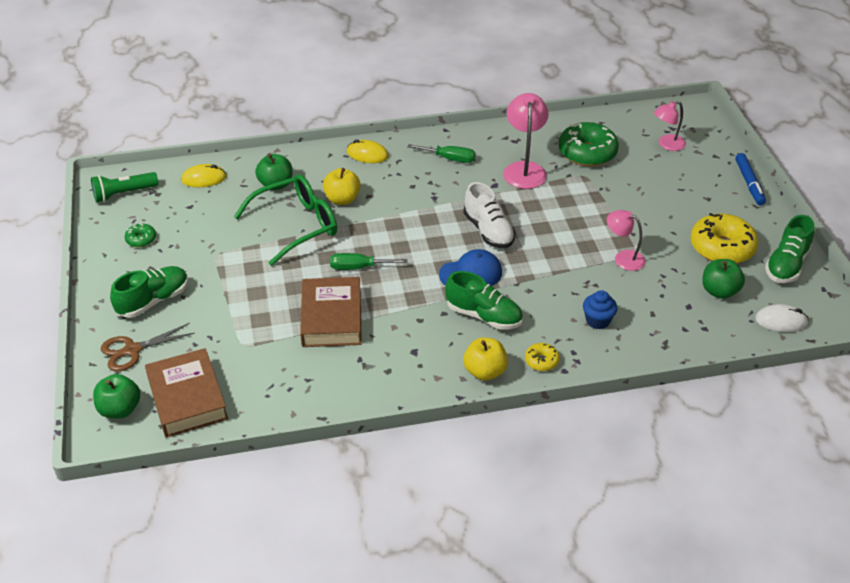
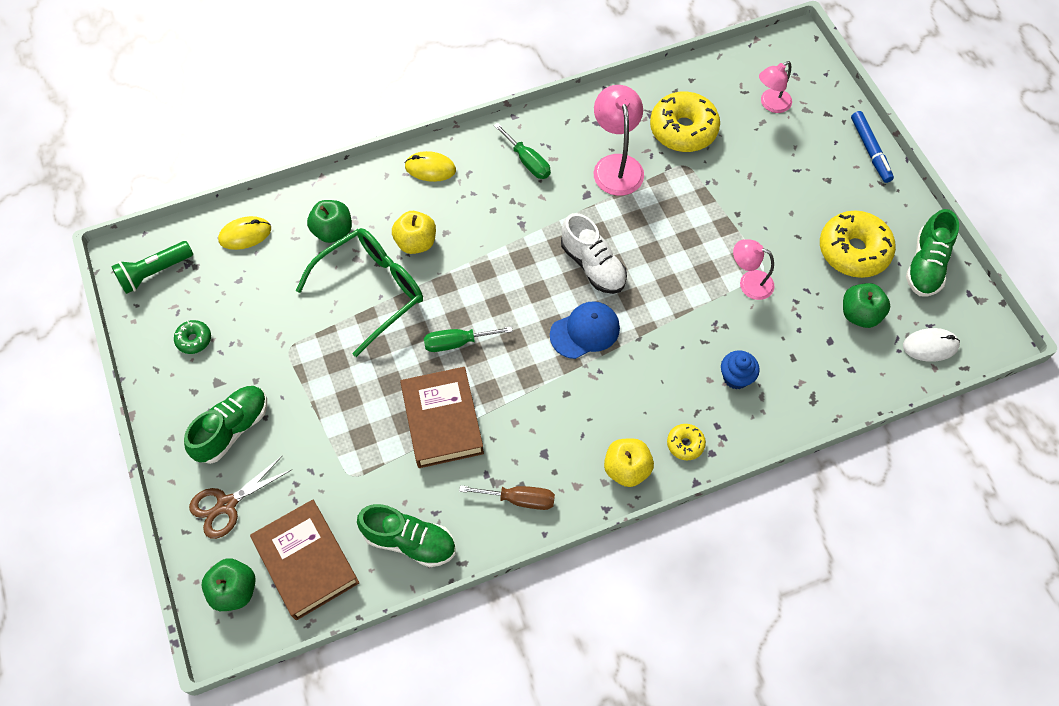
camera: 10 degrees left, 20 degrees up
(384, 380) = (519, 499): none -> brown screwdriver
(449, 159) = (527, 161): green screwdriver -> green screwdriver turned 45 degrees clockwise
(484, 316) = (611, 390): green shoe -> green shoe (409, 541)
(587, 153) = (683, 130): green donut -> yellow donut

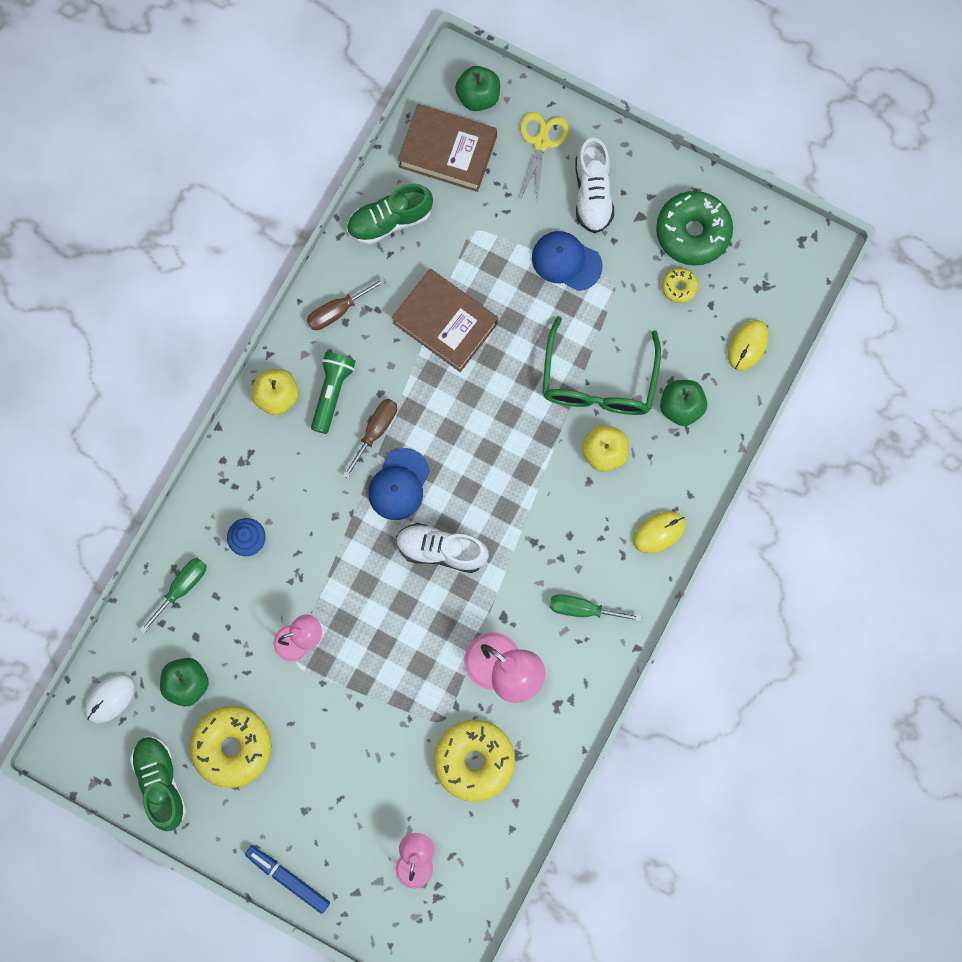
camera: 140 degrees right, 15 degrees up
(154, 273) = (782, 257): green flashlight -> green flashlight (332, 392)
(194, 340) = (692, 232): green donut -> green donut, size x2.11
(227, 504) = (541, 142): brown scissors -> yellow scissors
(232, 429) = (592, 194): green shoe -> white shoe
(306, 393) = (566, 261): none -> blue cap
(457, 342) = (491, 393): green screwdriver -> green screwdriver (182, 588)
(569, 382) = (375, 431): none -> brown screwdriver
(685, 444) = (248, 451): yellow donut -> yellow donut (679, 287)

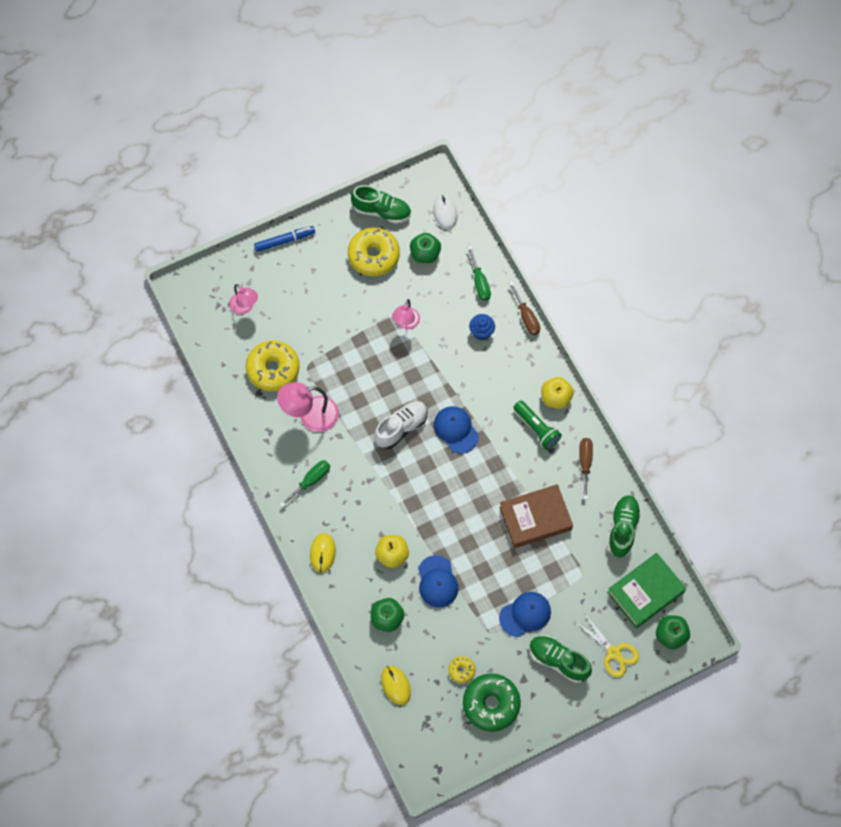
camera: 125 degrees right, 10 degrees down
(375, 431) = (496, 437): brown screwdriver -> brown screwdriver (526, 317)
(448, 151) = (645, 592): brown book -> green book
(592, 194) = (558, 660): white shoe -> green shoe
(598, 381) = (437, 581): green glasses -> blue cap

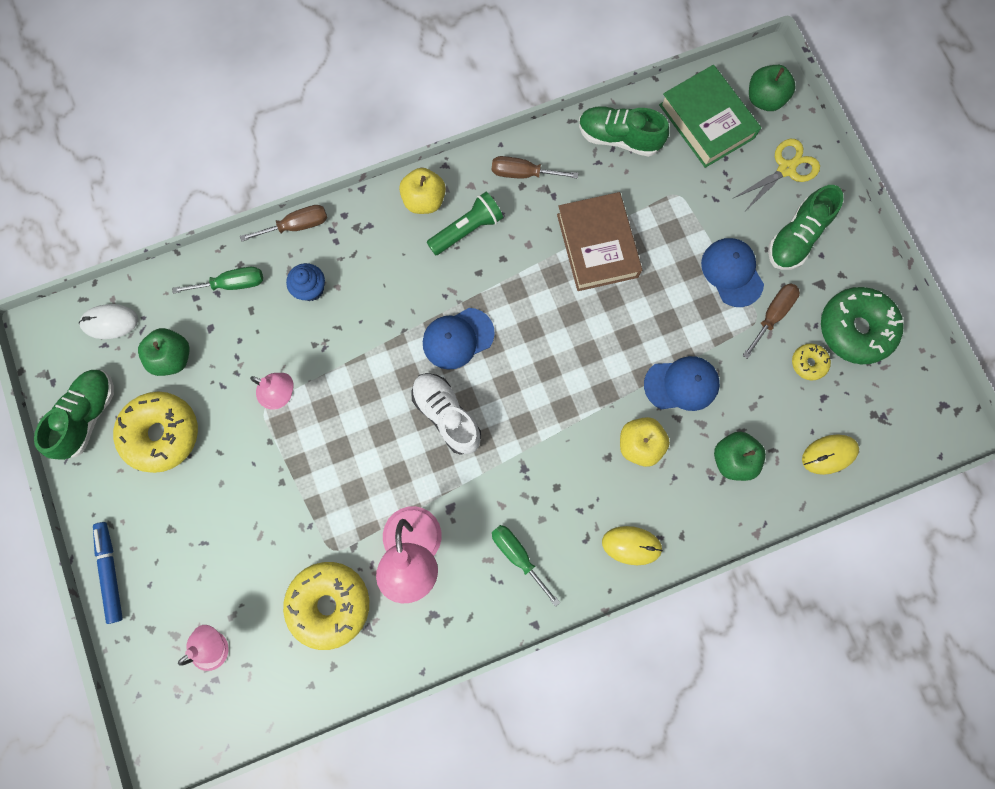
camera: 85 degrees left, 10 degrees up
(495, 644) = (772, 315): none -> brown screwdriver

